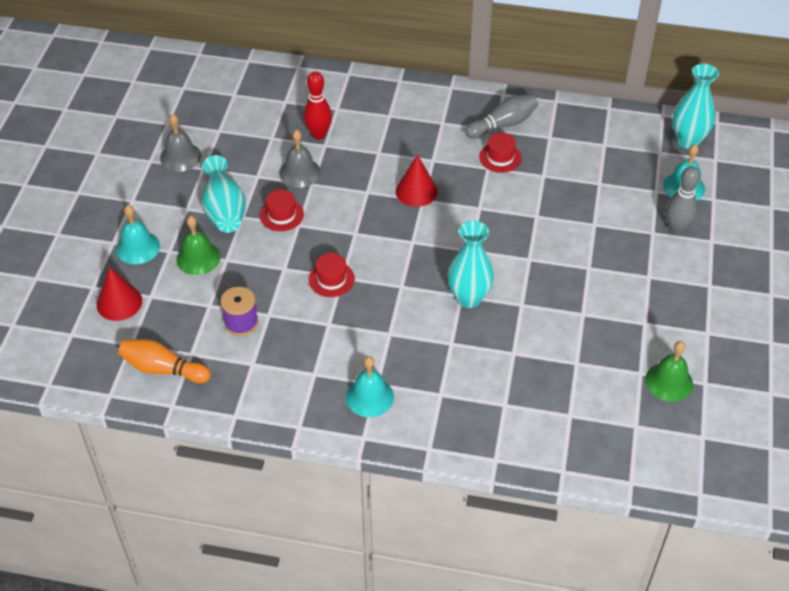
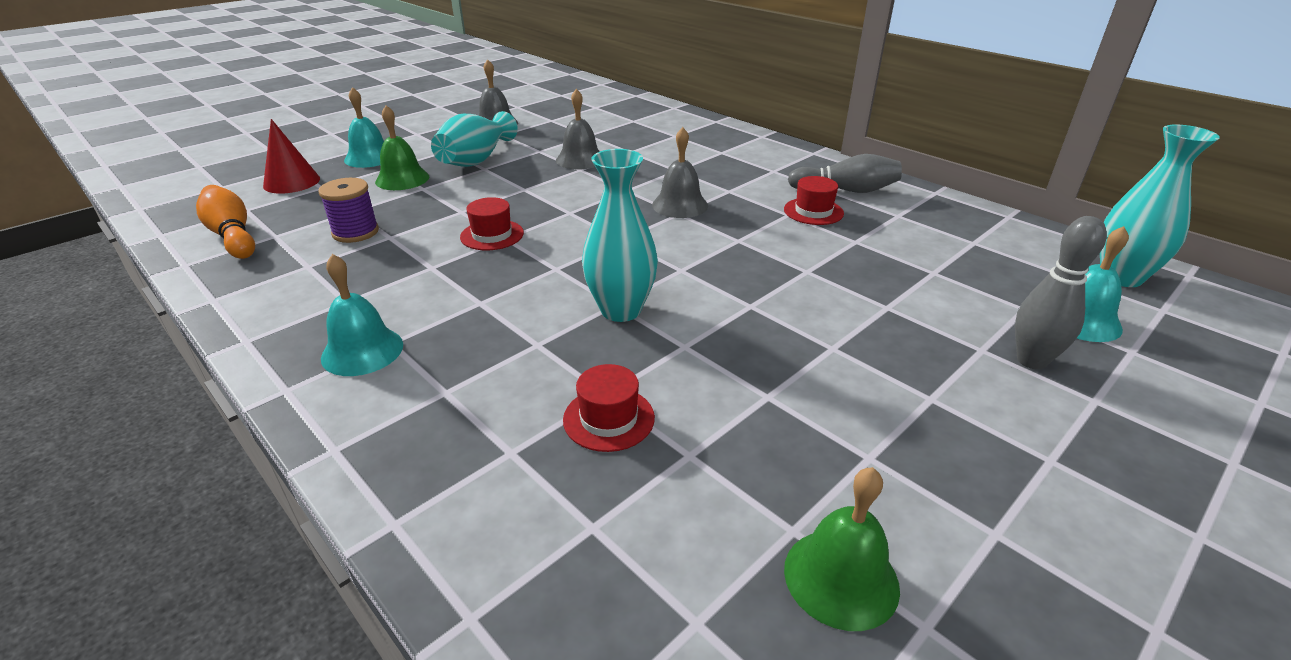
camera: 35 degrees right, 15 degrees down
(281, 215) = (520, 178): red hat -> red hat (608, 418)
(319, 134) = (634, 144): red bowling pin -> none
(416, 191) = (680, 205): red cone -> grey bell

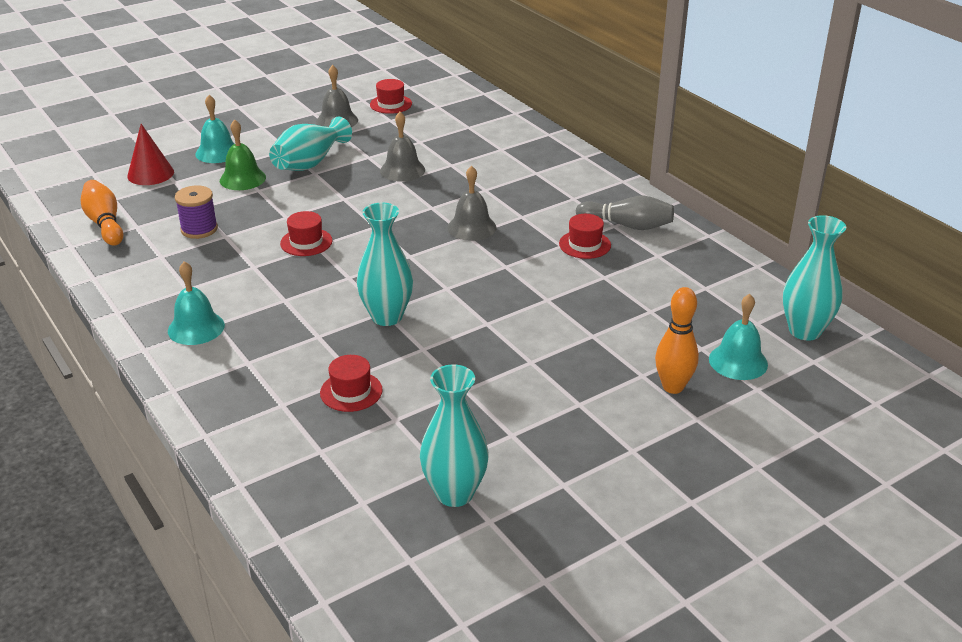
camera: 10 degrees right, 0 degrees up
(547, 108) = (391, 104): none -> red hat
(841, 578) = (454, 493): green bell -> turquoise vase
(1031, 360) = (673, 387): grey bowling pin -> orange bowling pin

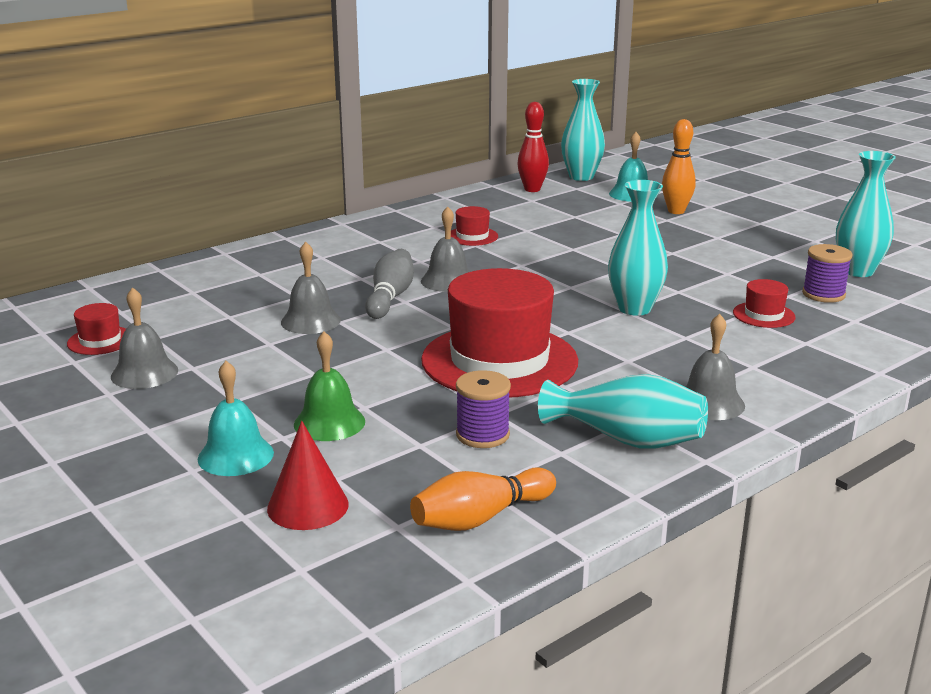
camera: 95 degrees left, 10 degrees down
(196, 328) = (709, 403): turquoise bell -> grey bell
(306, 242) = (499, 361): red hat -> red hat, size x2.36
(310, 163) = (283, 379): turquoise vase -> turquoise vase (627, 439)
(392, 446) = (823, 294): none -> purple spool
(627, 225) = (433, 222): grey bowling pin -> grey bowling pin (390, 297)
(744, 291) = (532, 189): none -> red bowling pin

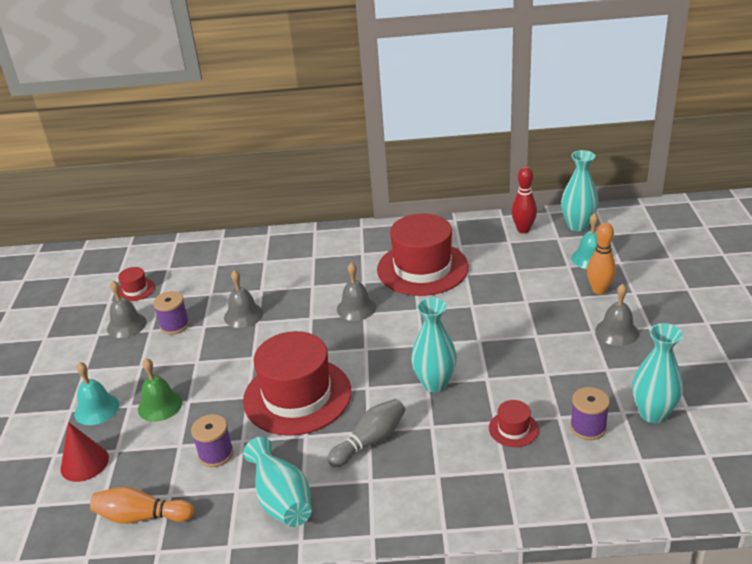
camera: 40 degrees right, 10 degrees up
(224, 354) = (175, 325): none -> purple spool
(390, 297) = (306, 311): grey bowling pin -> grey bowling pin (370, 441)
(472, 236) = (422, 268): red hat -> red hat, size x2.36
(709, 403) = (366, 494): grey bell -> grey bell (617, 332)

